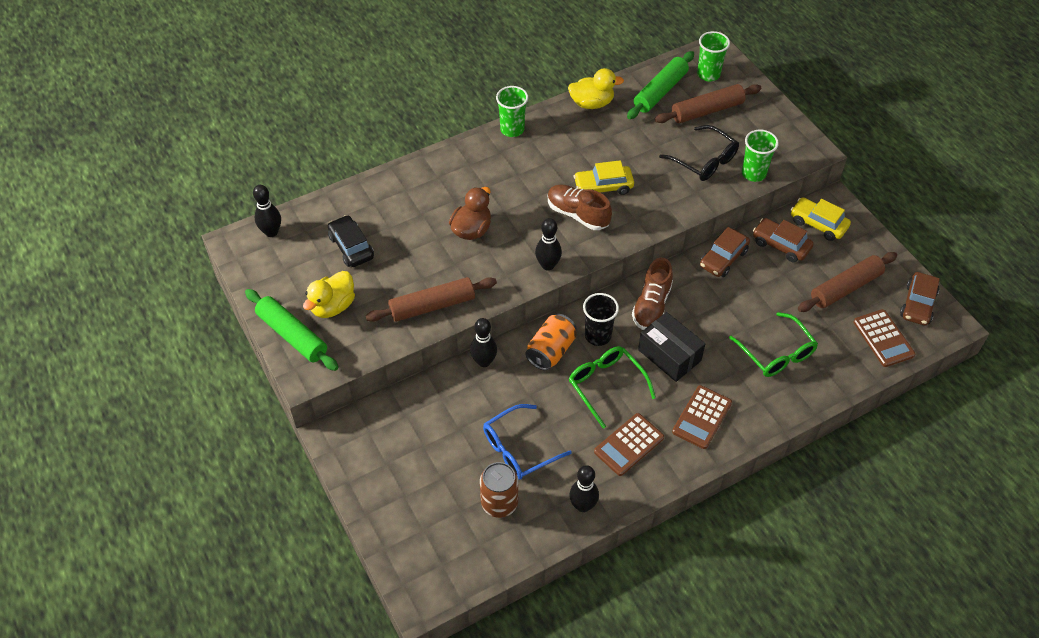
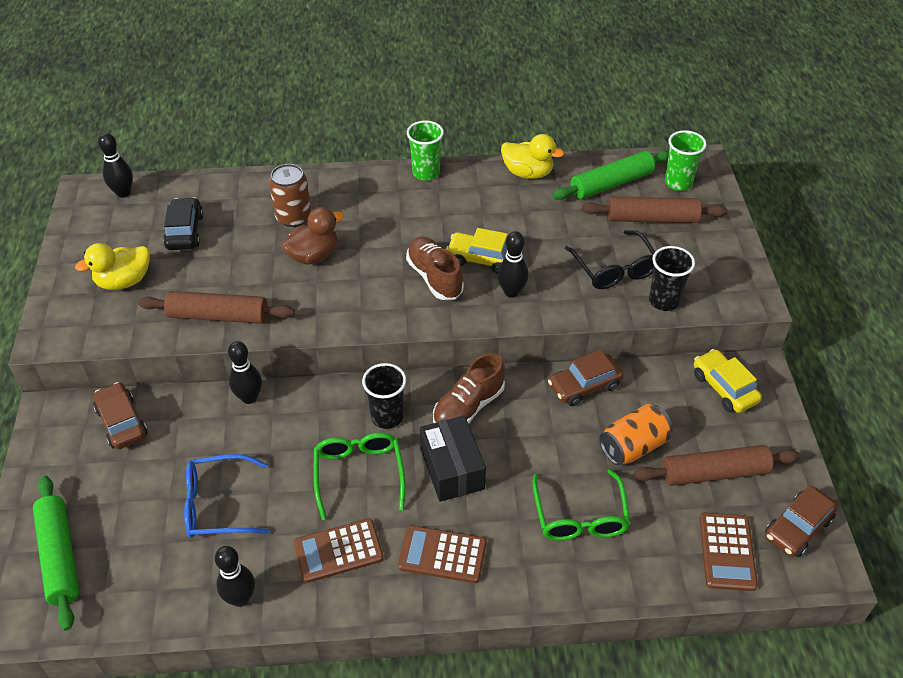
camera: 25 degrees right, 5 degrees down
(292, 335) = (65, 295): green rolling pin -> green rolling pin (60, 556)
(499, 503) = (156, 555): brown can -> brown can (293, 217)
(548, 265) = (366, 318): black bowling pin -> black bowling pin (511, 292)
(551, 351) = (326, 413): orange can -> orange can (633, 446)
(701, 417) = (442, 554): brown calculator -> brown calculator turned 45 degrees clockwise
(753, 173) = (664, 301): green cup -> black cup
(781, 245) = (663, 395): brown car -> brown car (122, 422)

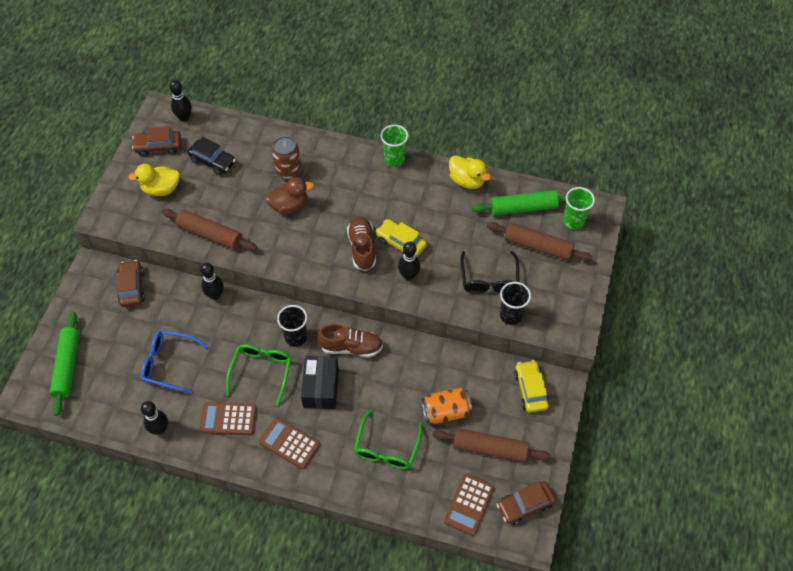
camera: 20 degrees right, 10 degrees up
(185, 232) = (213, 161): black car -> black car turned 105 degrees clockwise
(468, 407) = (351, 347): brown shoe -> brown shoe turned 150 degrees counterclockwise
(584, 386) = (435, 357): brown car -> brown car (158, 146)

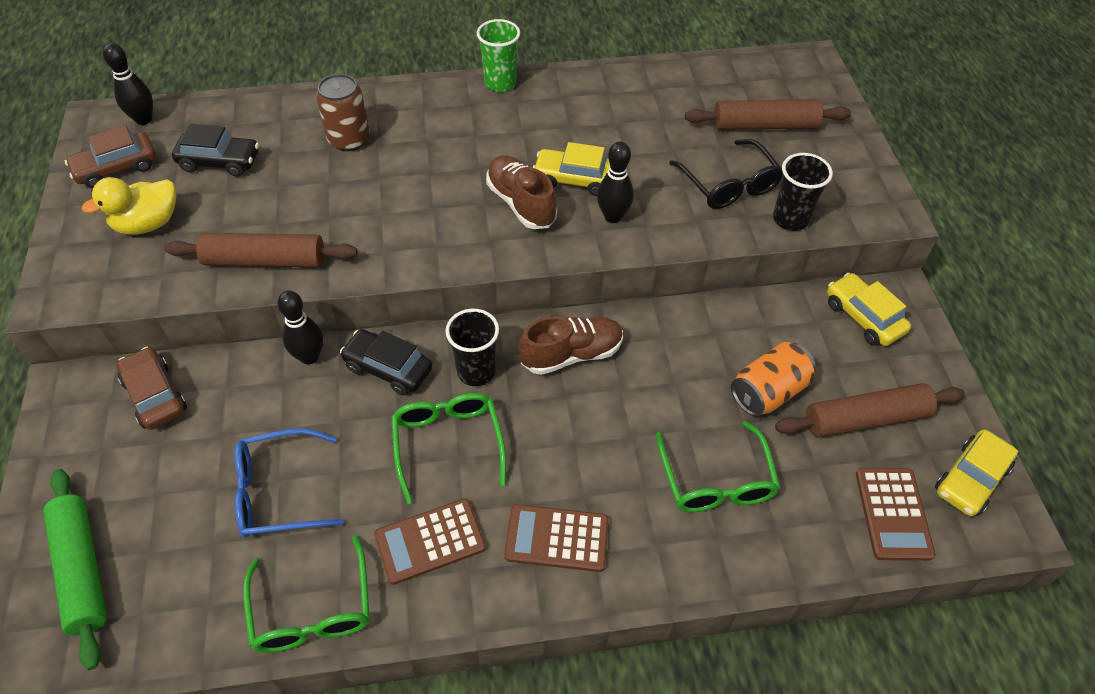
camera: 25 degrees left, 5 degrees down
(160, 429) = (313, 610): black bowling pin -> green glasses
(251, 317) = (388, 368): none -> black car
(289, 206) = (376, 183): brown duck -> none
(321, 388) = (559, 431): black box -> none
(467, 181) = (617, 79): yellow duck -> none
(523, 208) = (713, 88): green rolling pin -> none
(525, 505) = (970, 479): brown car -> yellow car
(573, 221) = (788, 84): green cup -> none

